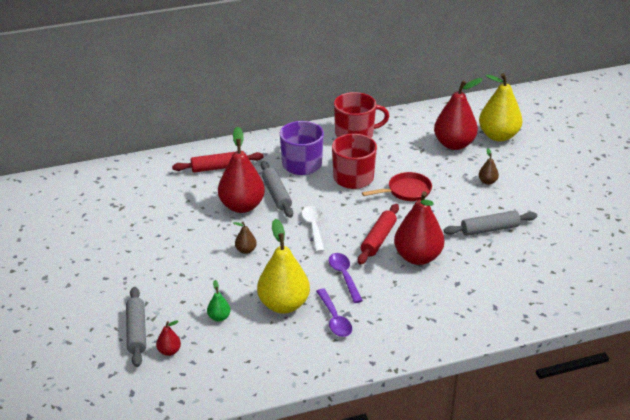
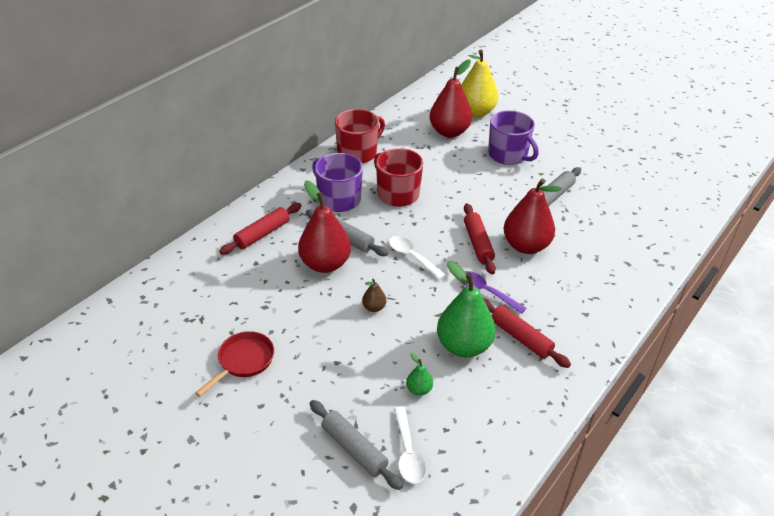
camera: 35 degrees left, 5 degrees up
(169, 351) = (408, 452): red pear -> white spoon
(283, 305) = (463, 346): yellow pear -> green pear
(334, 319) = (520, 338): purple spoon -> red rolling pin
(406, 191) = (454, 189): red pan -> red pan (243, 361)
(487, 182) = (508, 155): brown pear -> purple mug

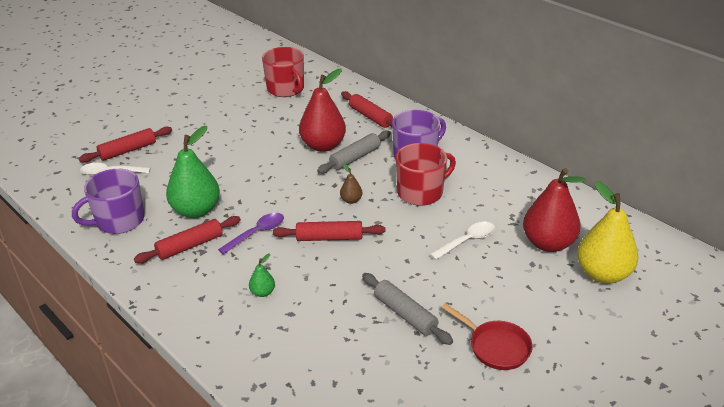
camera: 100 degrees right, 5 degrees down
(243, 361) = (229, 109): red pan -> red pan (496, 347)
(354, 449) = (128, 150): grey rolling pin -> red rolling pin
(358, 153) = (498, 172): red mug -> red mug (286, 89)
(374, 307) = (261, 167): brown pear -> brown pear (351, 200)
(412, 257) = (320, 193): white spoon -> white spoon (467, 241)
(419, 390) = (163, 182): green pear -> green pear (262, 292)
(508, 155) = (497, 289): purple mug -> purple mug (119, 221)
(526, 246) = (317, 272): red pear -> none

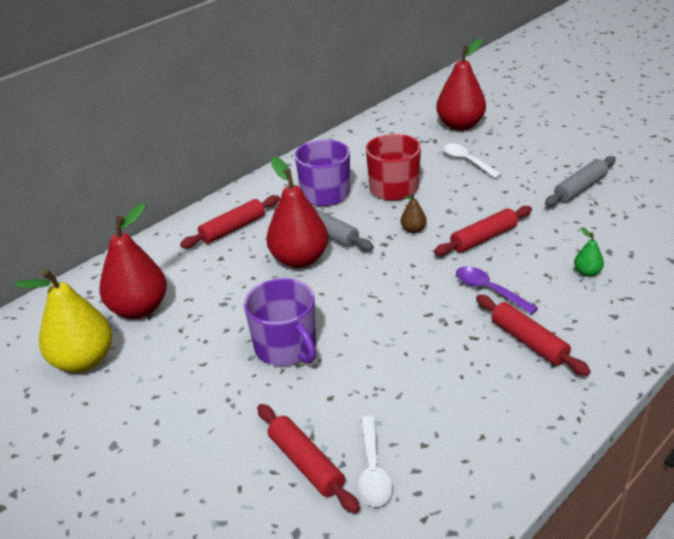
camera: 90 degrees left, 0 degrees up
(119, 221) = (495, 425): purple mug -> purple mug (286, 347)
(196, 210) = (456, 349): green pear -> none
(286, 89) = (139, 309): red mug -> red pear
(329, 238) = (483, 238): red rolling pin -> red rolling pin turned 60 degrees clockwise
(496, 347) = (598, 147): red pan -> none
(603, 274) = (493, 105): yellow pear -> yellow pear (83, 361)

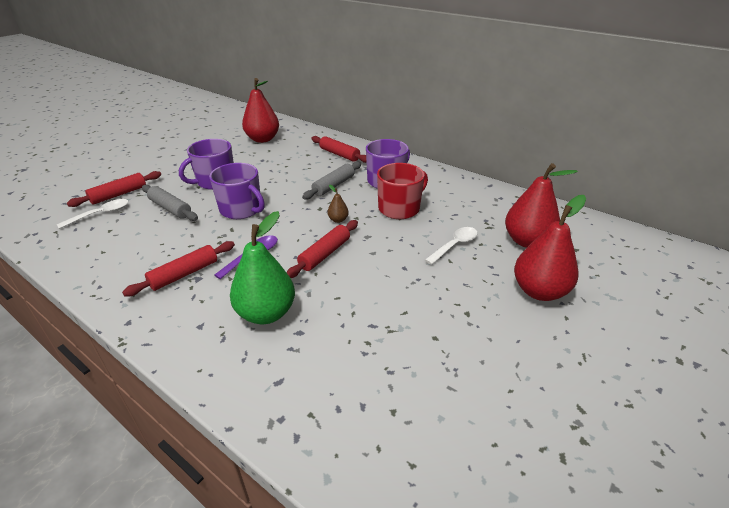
camera: 80 degrees right, 0 degrees up
(83, 361) = (225, 133): yellow pear -> none
(299, 259) = (303, 178): red pear -> red pear (539, 291)
(373, 470) = (100, 214): white spoon -> white spoon turned 150 degrees clockwise
(378, 310) = (241, 209): none -> purple mug
(483, 238) = (325, 254): red rolling pin -> red rolling pin turned 75 degrees clockwise
(580, 188) = (418, 320): grey rolling pin -> grey rolling pin (170, 208)
(587, 272) = (266, 313): green pear -> green pear, size x2.27

